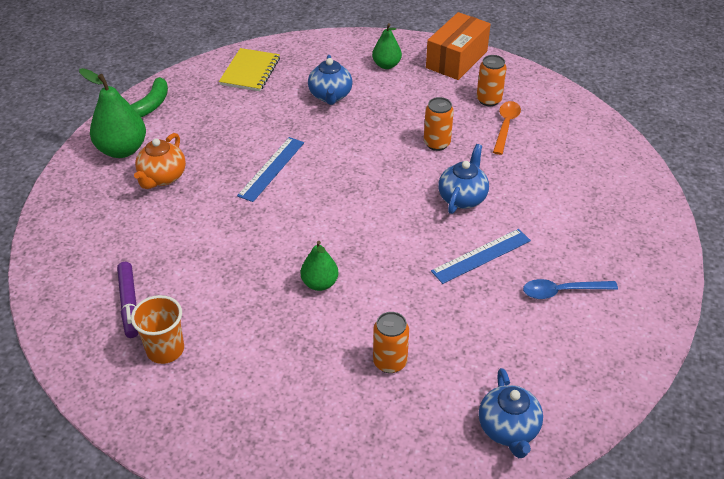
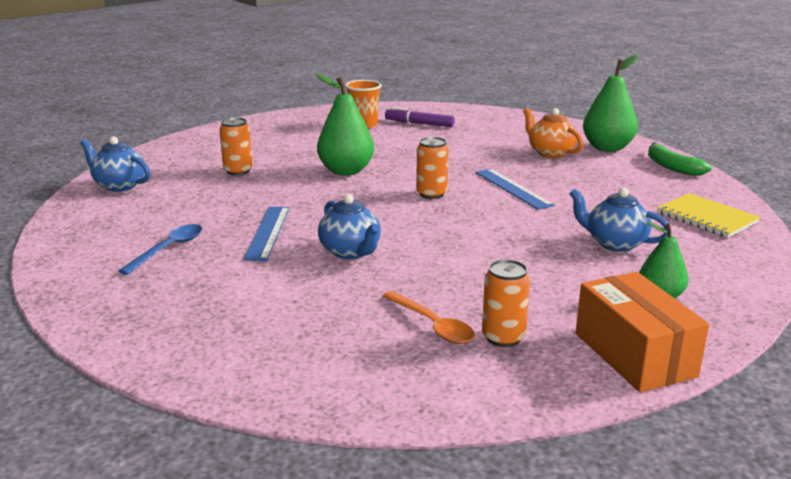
camera: 125 degrees right, 20 degrees down
(320, 283) = (346, 171): green pear -> green pear, size x1.65
(437, 143) = (454, 270): orange can -> orange can (431, 194)

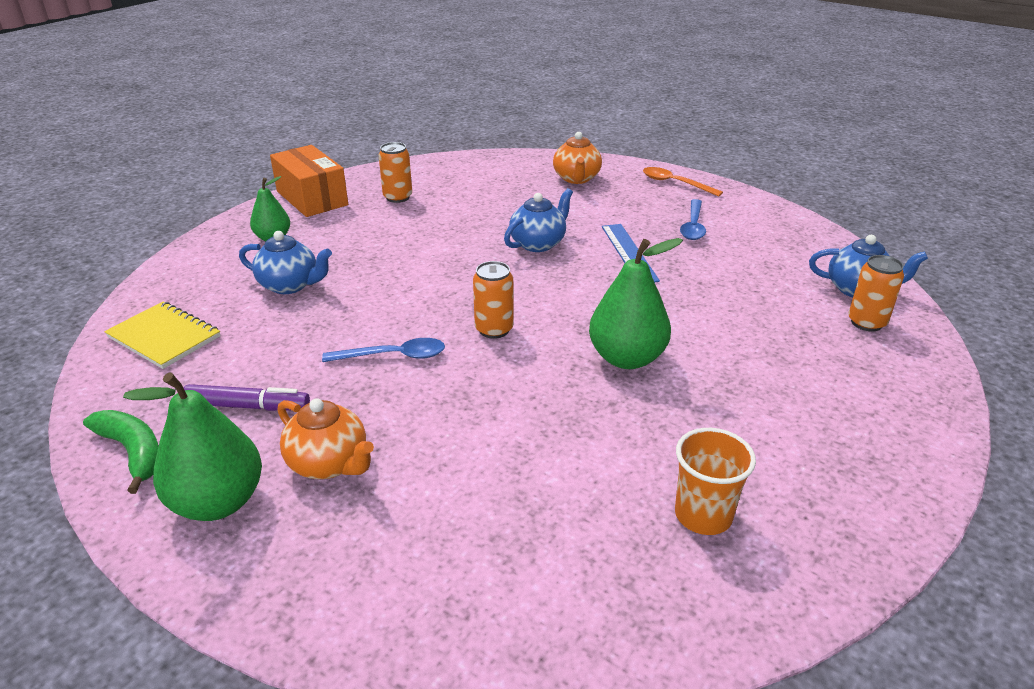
camera: 165 degrees right, 10 degrees up
(226, 334) = (576, 178): none -> orange teapot
(238, 171) = (762, 335): orange can -> orange can (866, 323)
(351, 252) = (538, 243): blue teapot -> blue teapot turned 90 degrees clockwise
(419, 124) = (597, 543): purple marker -> purple marker (248, 406)
(432, 325) = (447, 198): orange spoon -> orange spoon (675, 183)
(512, 188) = (393, 356): blue ruler -> blue spoon

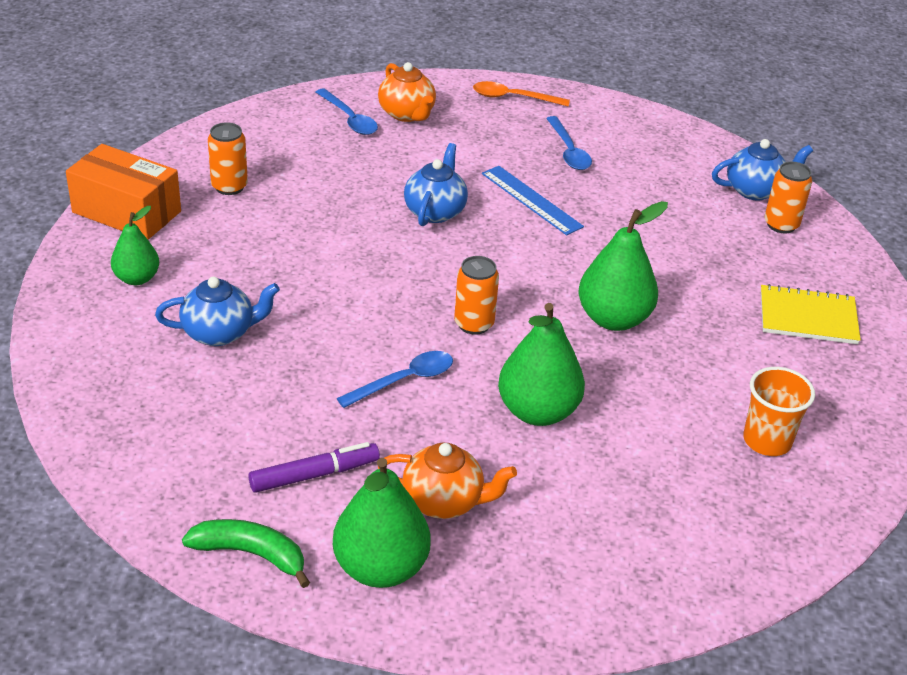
camera: 30 degrees left, 5 degrees up
(164, 337) = (145, 432): yellow notebook -> yellow notebook (808, 317)
(485, 414) = (537, 411): none -> green pear
(528, 174) = (349, 119): none -> blue spoon

